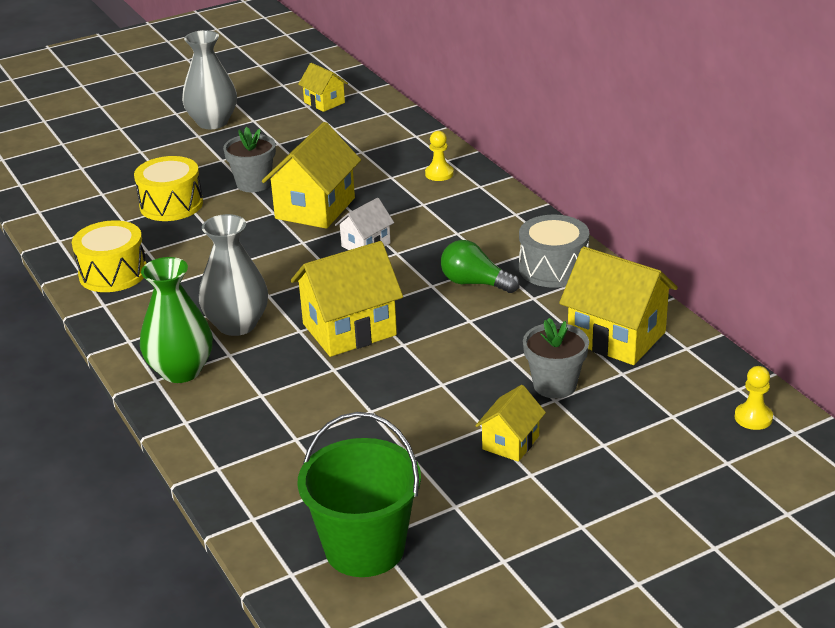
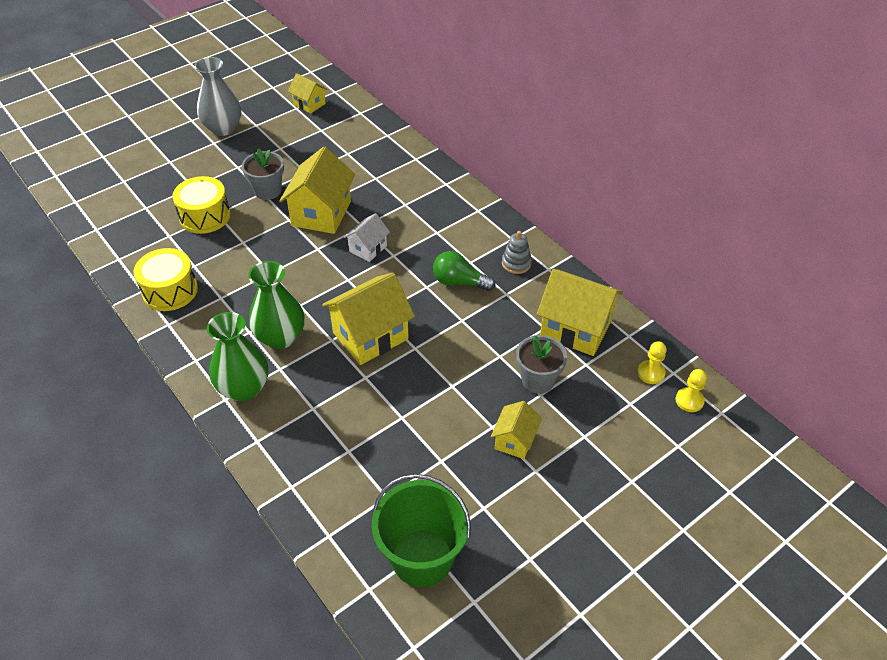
camera: 10 degrees left, 15 degrees up
(237, 325) = (280, 337): grey vase -> green vase
(439, 174) = (412, 173): yellow pawn -> yellow pawn (651, 373)
(553, 268) = (516, 263): grey drum -> grey stacking toy

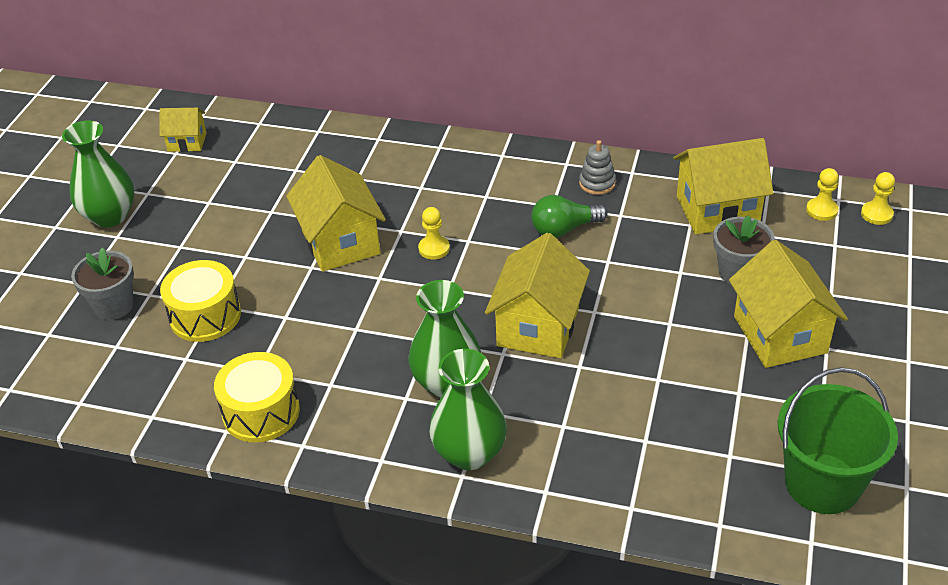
camera: 35 degrees left, 5 degrees down
(223, 128) = (110, 216): grey vase -> green vase
(268, 191) = (249, 252): grey flower pot -> grey flower pot (114, 306)
(368, 248) = (434, 248): white house -> yellow pawn
(514, 440) = (780, 334): yellow house -> yellow house, size x1.82

